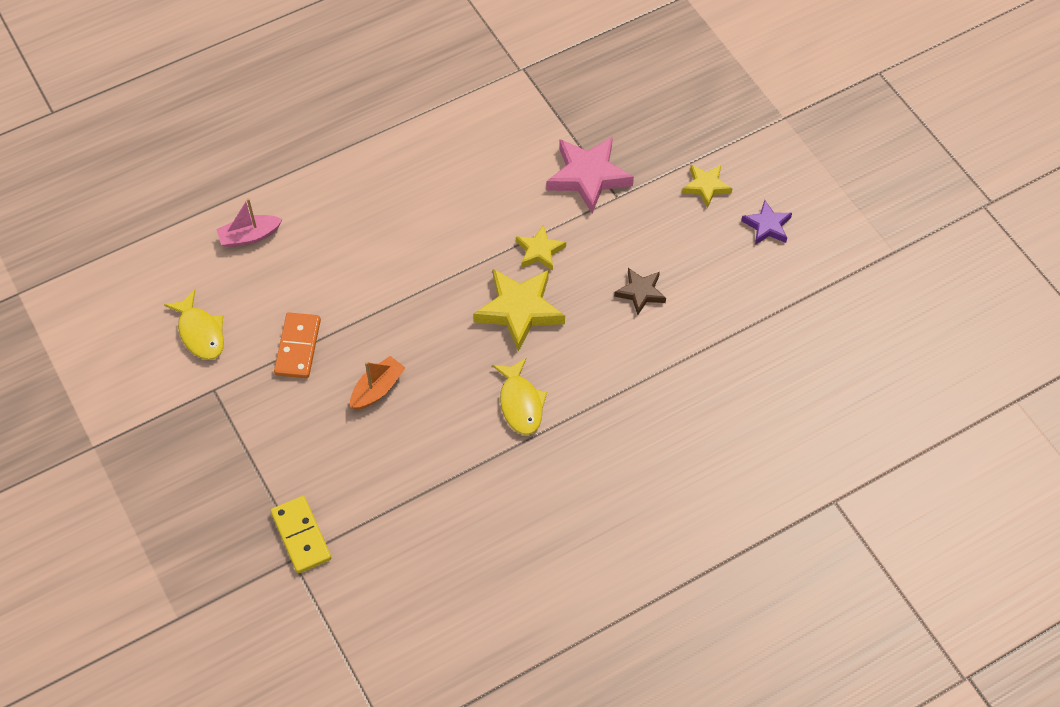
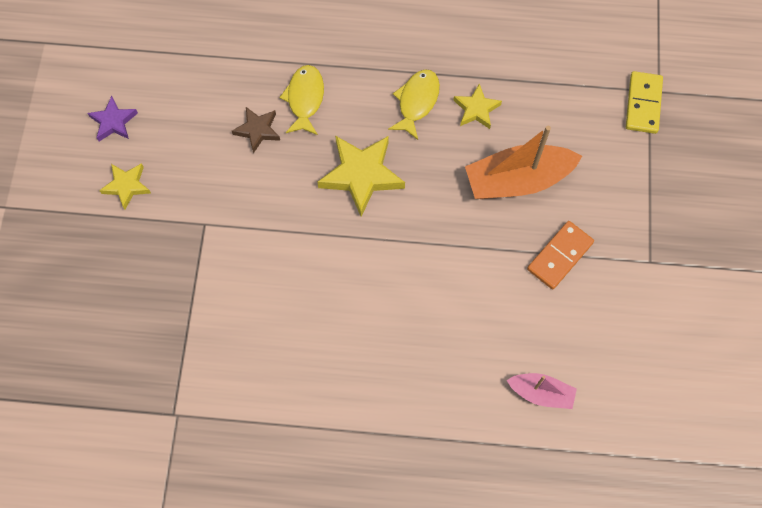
camera: 145 degrees left, 10 degrees up
(200, 332) = (635, 322): yellow fish -> yellow fish (305, 99)
(377, 389) = (517, 180): orange boat -> orange boat, size x1.81
(539, 251) = (306, 216): yellow star -> yellow star (476, 109)
(588, 176) = (211, 259): pink star -> none

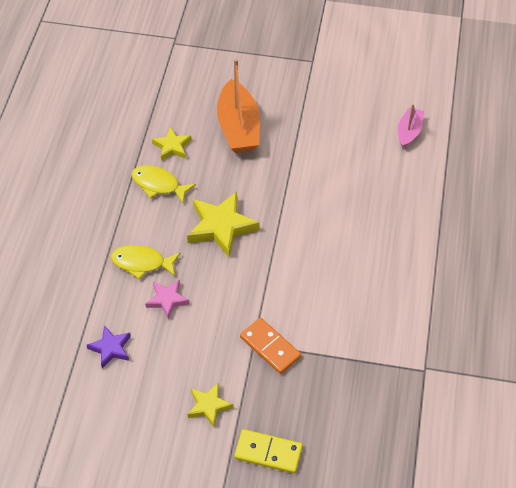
camera: 85 degrees left, 15 degrees down
(113, 122) = (139, 418): purple star -> purple star (110, 348)
(257, 130) = (167, 300): brown star -> pink star
(559, 256) = (304, 110): orange domino -> orange domino (270, 347)
(643, 104) = (184, 48): yellow domino -> yellow domino (268, 452)

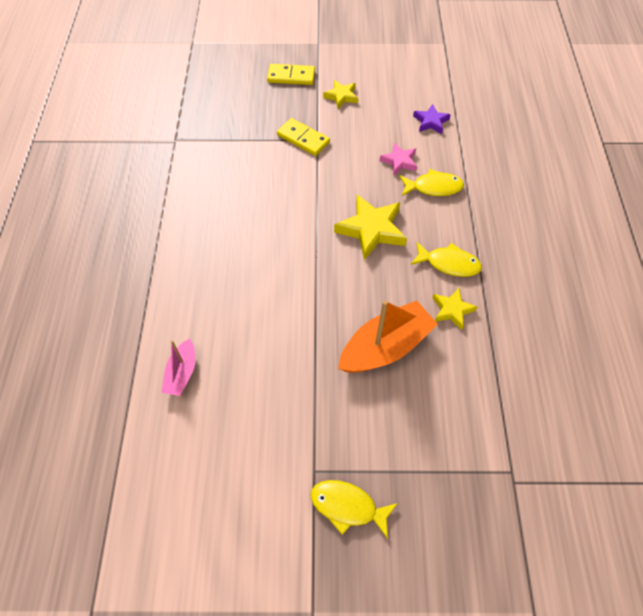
camera: 170 degrees right, 5 degrees up
(238, 127) = (385, 347): orange boat -> orange boat turned 75 degrees clockwise
(270, 347) = (303, 139): orange domino -> yellow domino
(293, 41) = (348, 506): none -> yellow fish

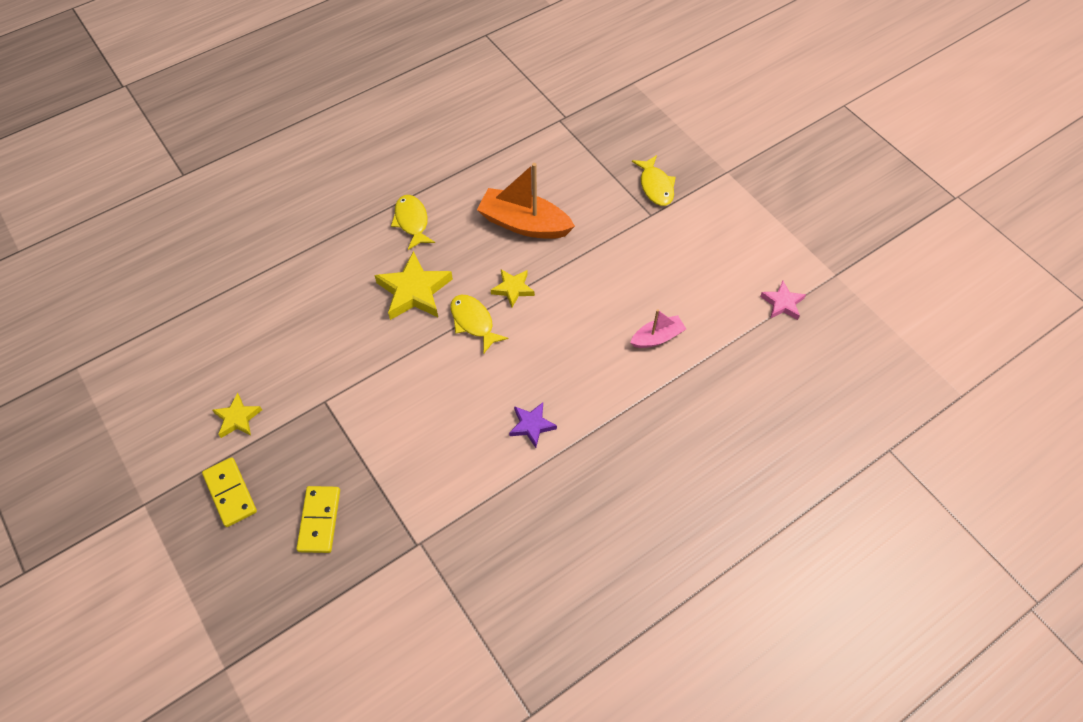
camera: 125 degrees left, 0 degrees up
(303, 139) = (331, 415): yellow domino -> yellow domino (319, 520)
(399, 161) = (310, 313): pink star -> pink star (782, 303)
(431, 122) = (232, 315): purple star -> purple star (531, 425)
(433, 187) = (328, 271): yellow fish -> yellow fish (473, 322)
(452, 310) = (457, 200): yellow star -> yellow star (513, 289)

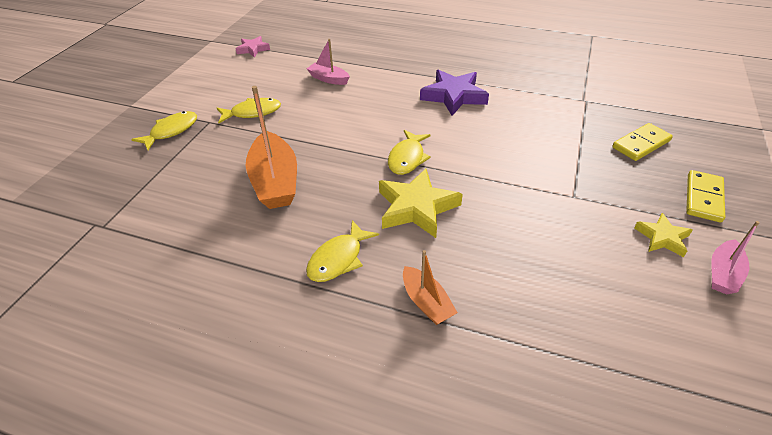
camera: 125 degrees left, 15 degrees down
(182, 422) = (723, 274): none -> pink boat
(336, 245) = (426, 302): none -> orange boat
(513, 289) = (353, 154): yellow star -> none
(531, 425) = (454, 96): purple star -> purple star, size x1.75
(640, 250) = (252, 113): none -> yellow fish

